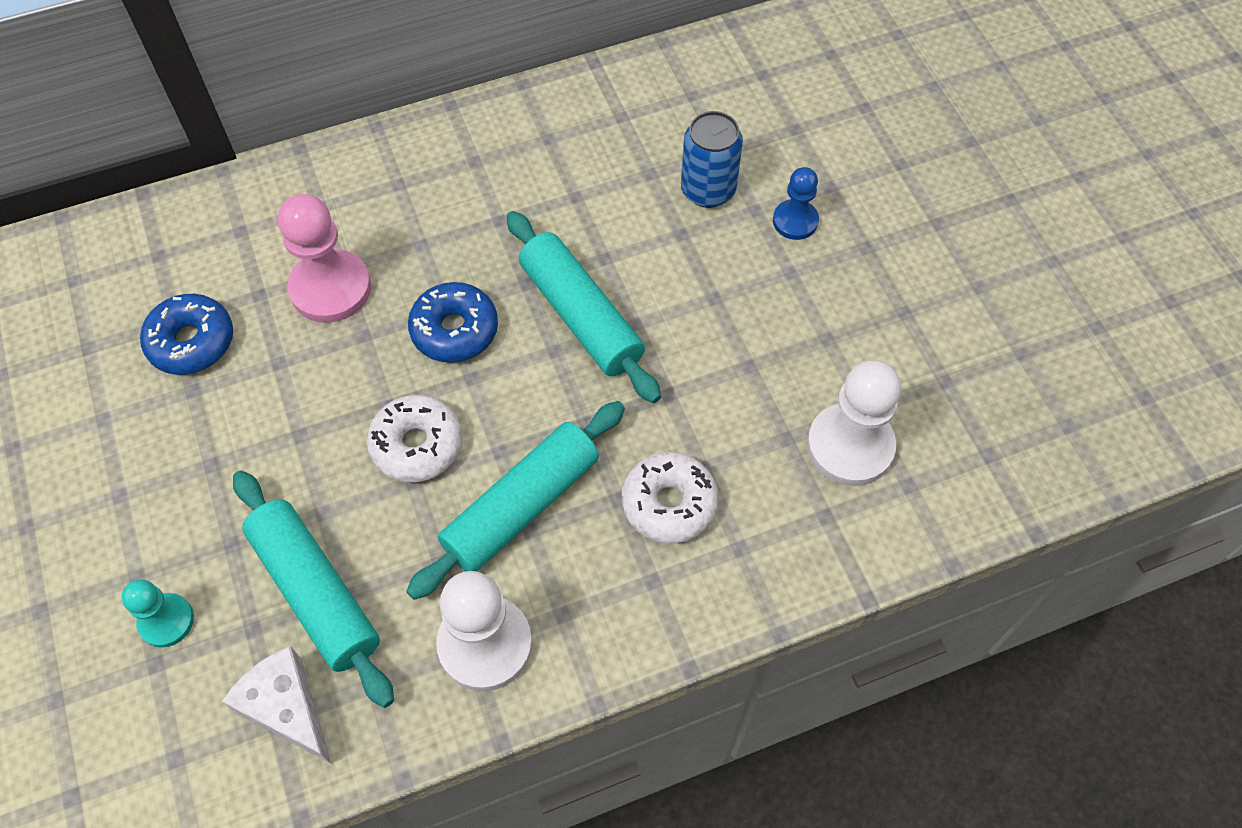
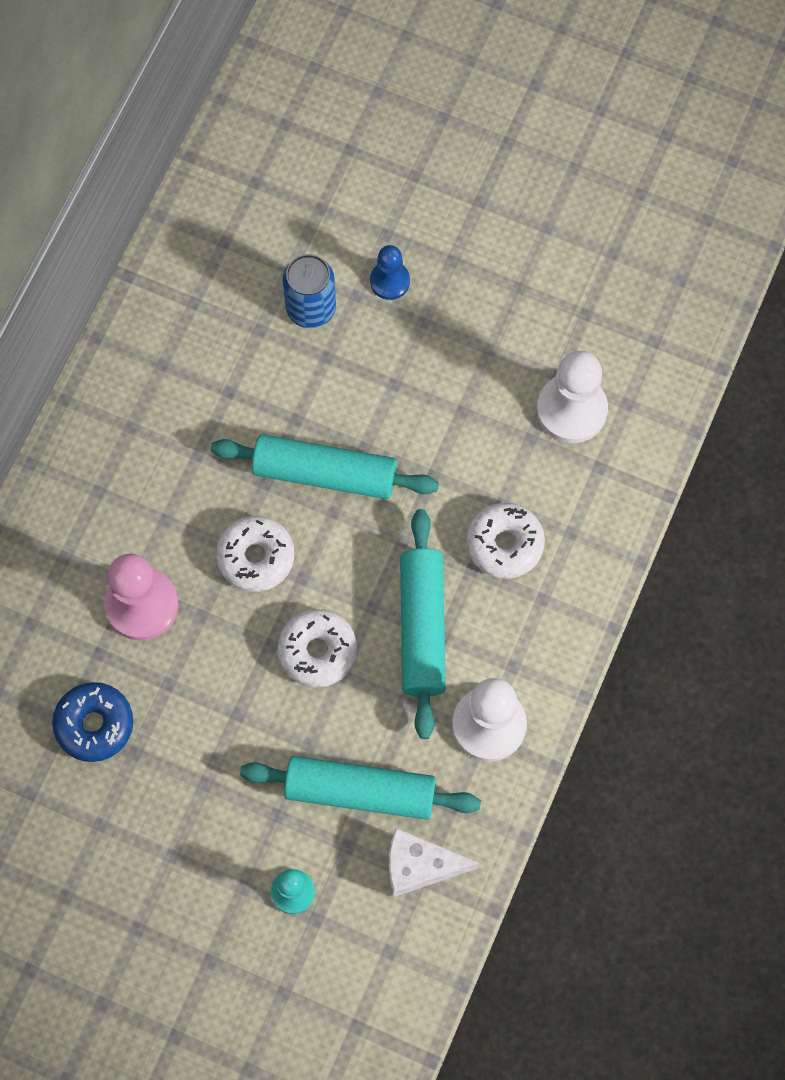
camera: 45 degrees left, 10 degrees up
(454, 330) = (256, 557): blue donut -> white donut

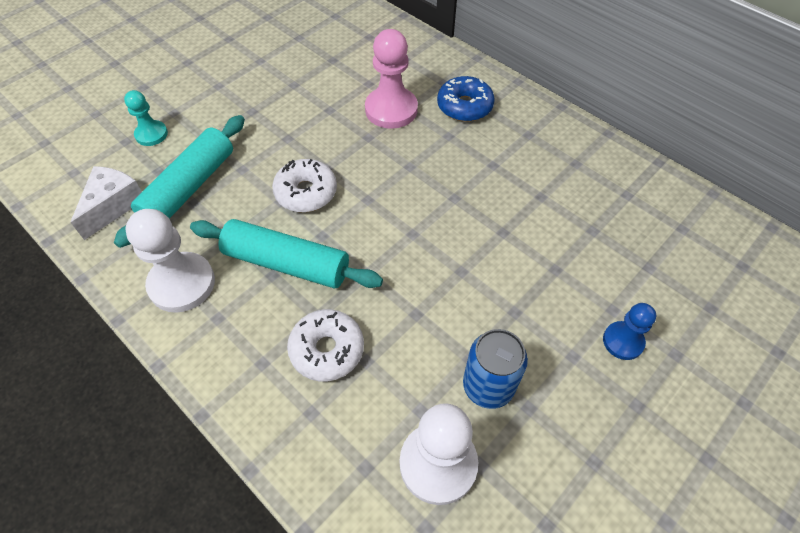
camera: 110 degrees right, 15 degrees down
(94, 725) = (323, 71): blue donut -> blue donut (464, 106)
(256, 557) = (397, 177): white donut -> none
(311, 308) = (606, 271): blue can -> blue can (488, 386)
(324, 474) = (448, 237): turquoise rolling pin -> none

